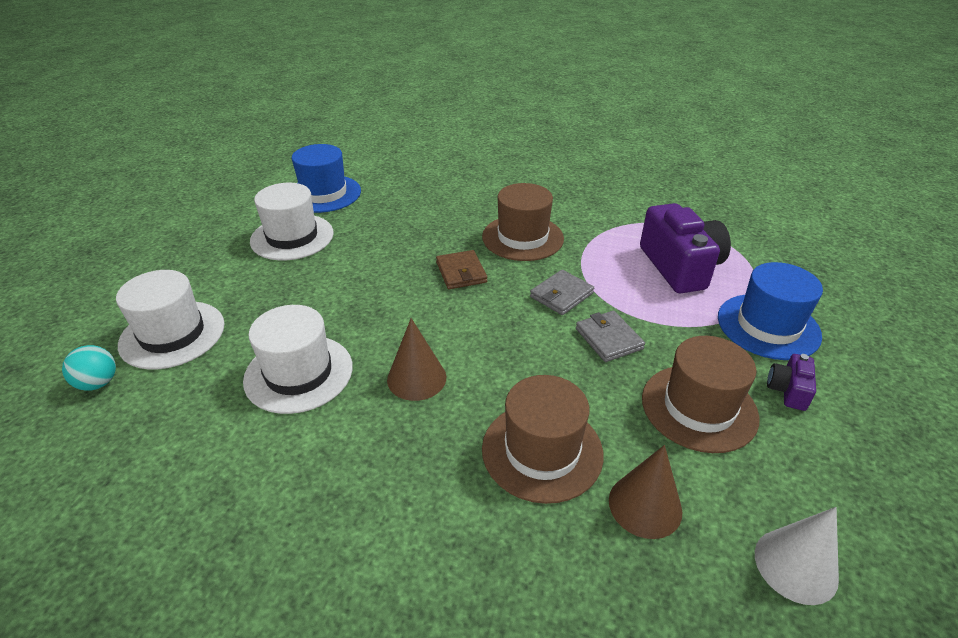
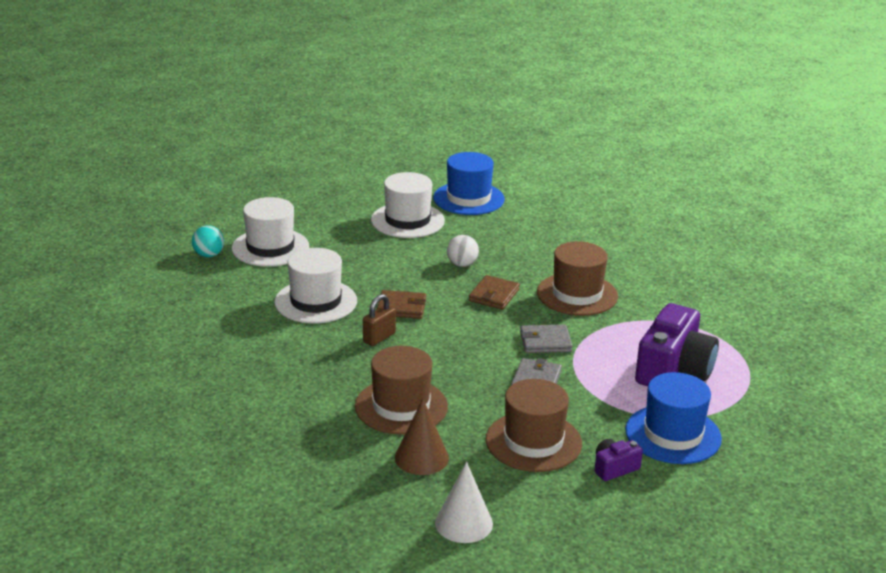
camera: 40 degrees right, 10 degrees down
(395, 256) = (462, 264): none -> white ball
(396, 330) = (401, 307): none -> brown wallet
(416, 378) = (379, 338): brown cone -> brown padlock

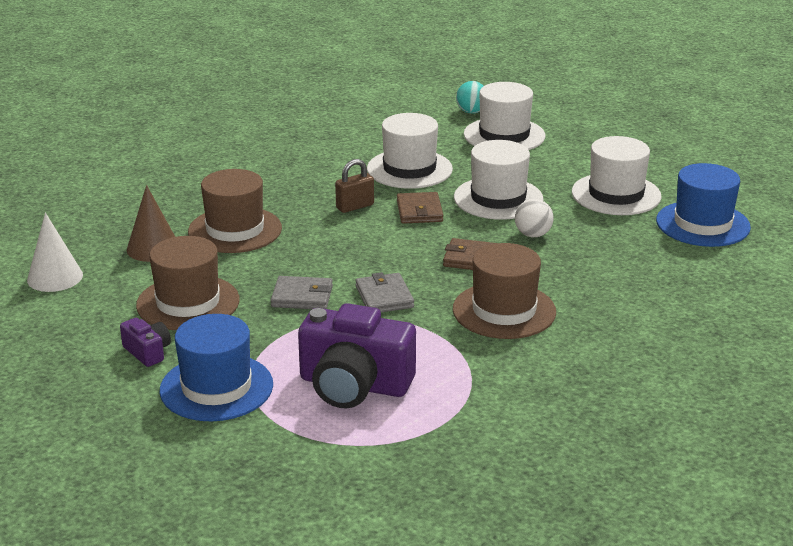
camera: 80 degrees right, 0 degrees up
(379, 338) = (355, 206): brown padlock -> brown padlock turned 60 degrees counterclockwise
(393, 269) = (498, 198): none -> white hat

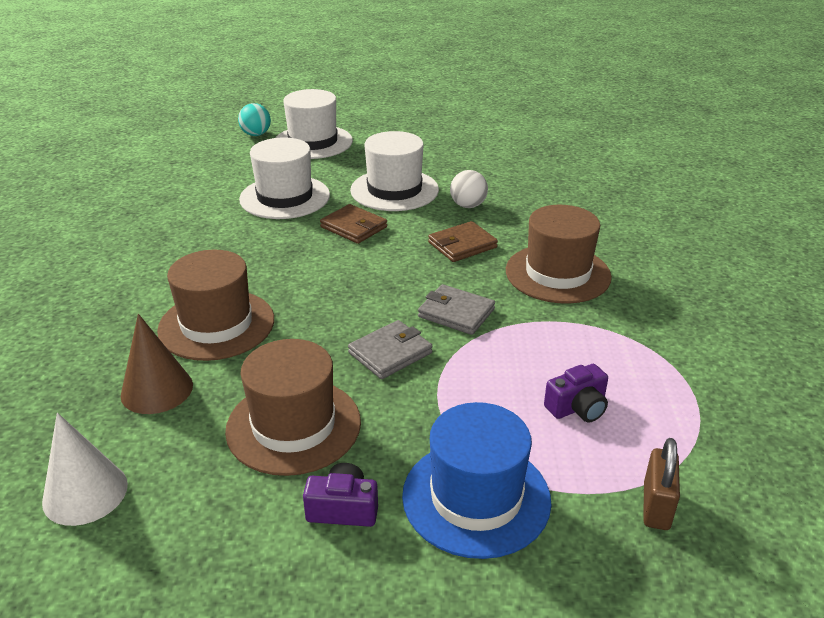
camera: 45 degrees left, 5 degrees up
(354, 385) = (577, 408): purple camera -> purple camera, size x0.47
(355, 206) = (293, 248): brown padlock -> brown padlock (656, 506)
(616, 194) = (466, 152): white hat -> none
(702, 224) = (553, 149): blue hat -> none

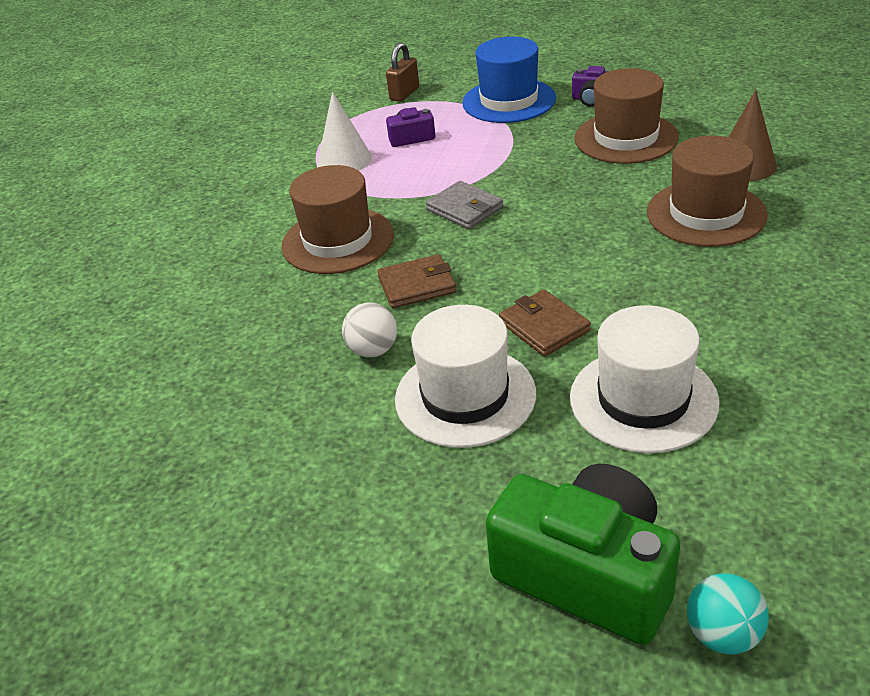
camera: 160 degrees left, 5 degrees up
(85, 493) = (770, 112): white cone -> white cone (344, 160)
(313, 142) = (587, 574): white hat -> green camera
(390, 353) = (539, 180): grey wallet -> none

